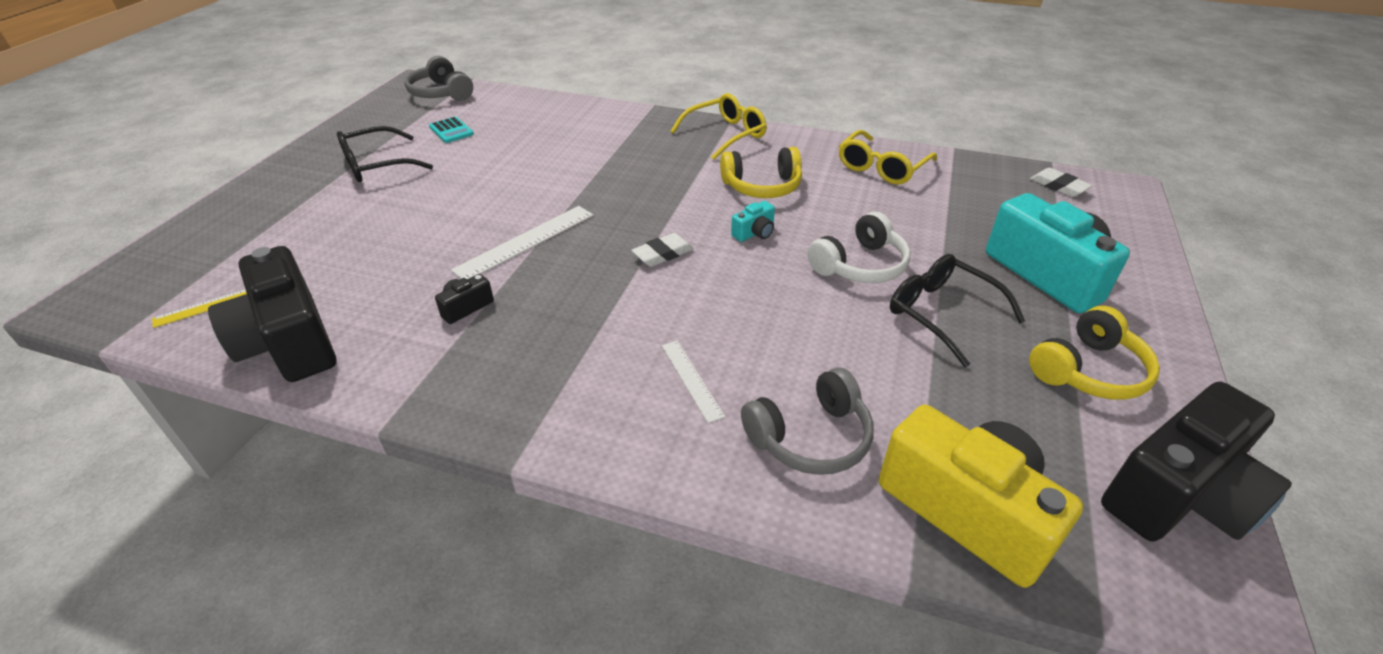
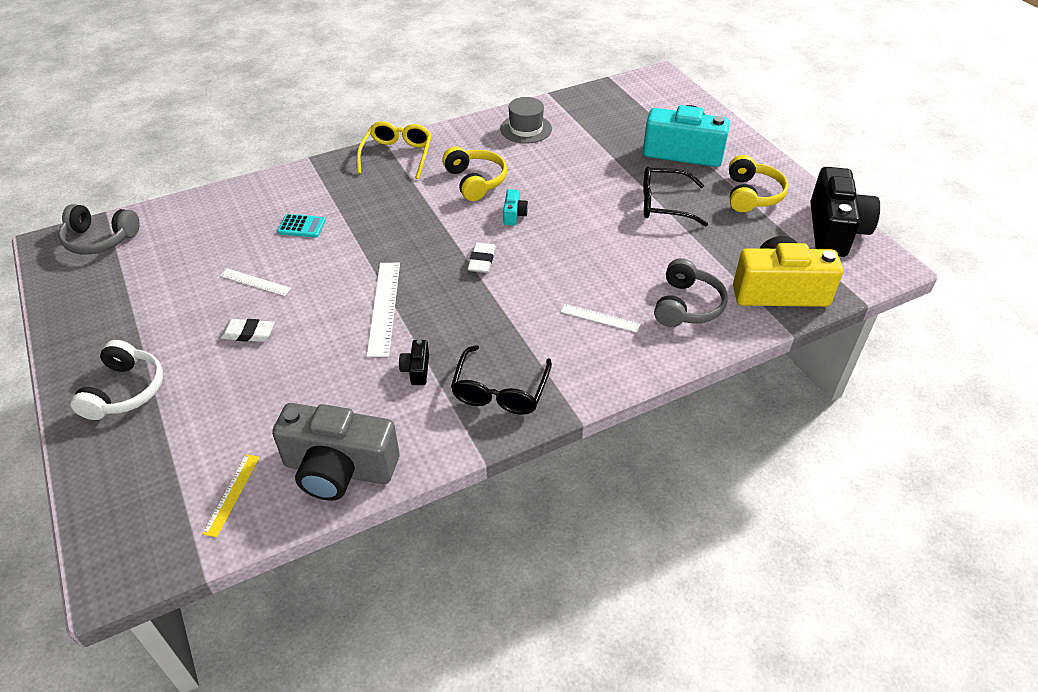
camera: 45 degrees left, 5 degrees up
(289, 342) = (339, 469): black camera -> grey camera
(377, 165) = (162, 328): black glasses -> black glasses (500, 390)
(451, 130) = (175, 265): turquoise calculator -> turquoise calculator (301, 226)
(476, 169) = (255, 282): none -> white ruler
(762, 186) = (475, 181): yellow headphones -> yellow headphones turned 60 degrees counterclockwise
(860, 265) = (594, 201): white headphones -> white headphones (125, 391)
(882, 167) = (526, 129): yellow glasses -> grey hat
(1058, 186) = (629, 92): white eraser -> white eraser (248, 333)

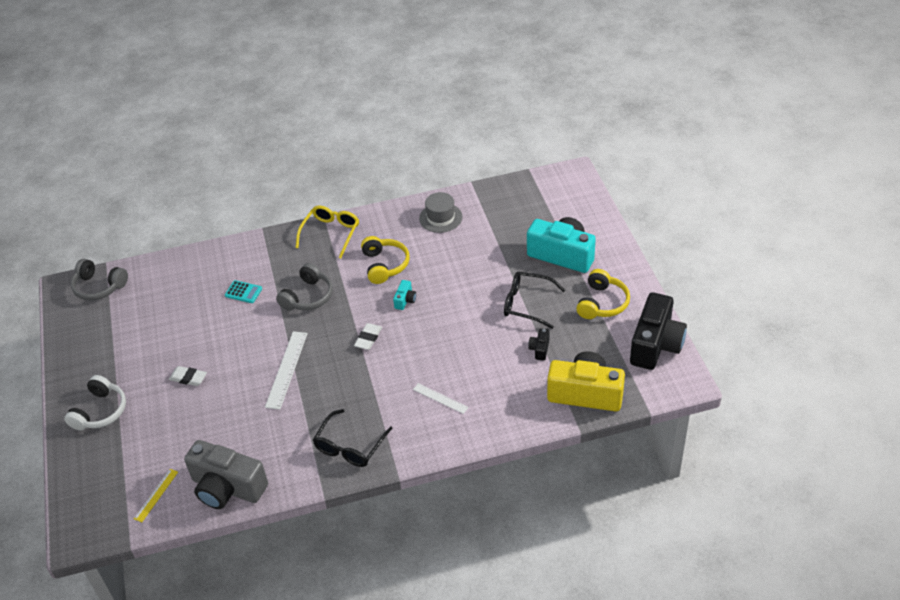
camera: 15 degrees right, 0 degrees up
(255, 282) = (201, 336): white ruler -> none
(416, 370) = (296, 422): black camera -> black camera (539, 349)
(687, 305) = (509, 396): grey headphones -> grey headphones (308, 297)

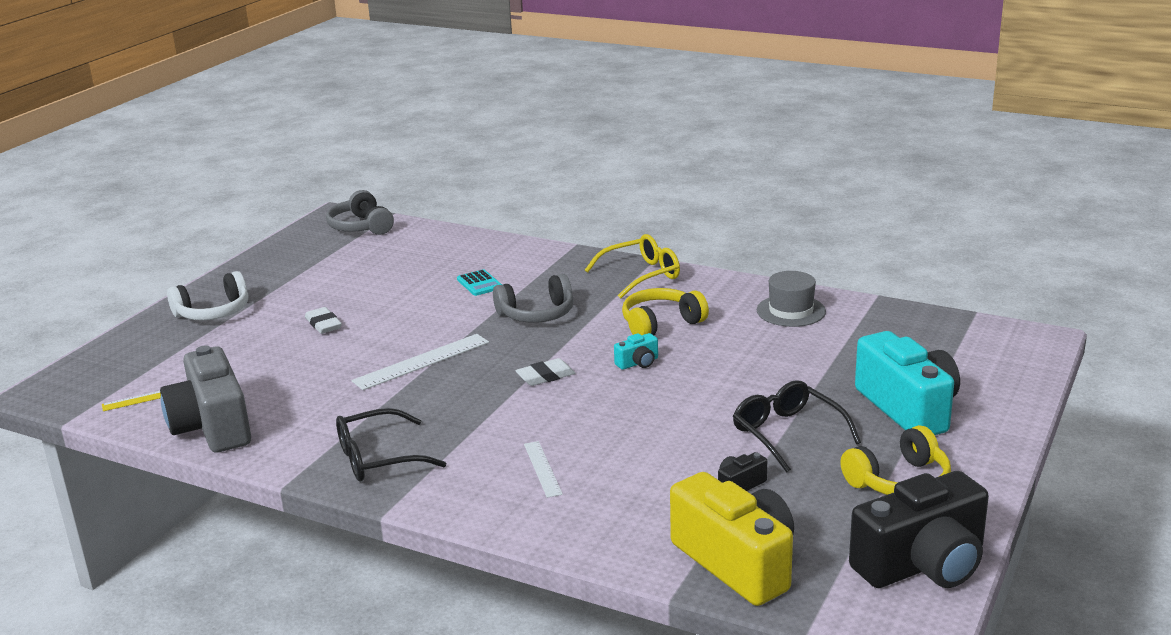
camera: 40 degrees right, 20 degrees down
(384, 265) = (661, 324): yellow headphones -> yellow headphones turned 150 degrees counterclockwise

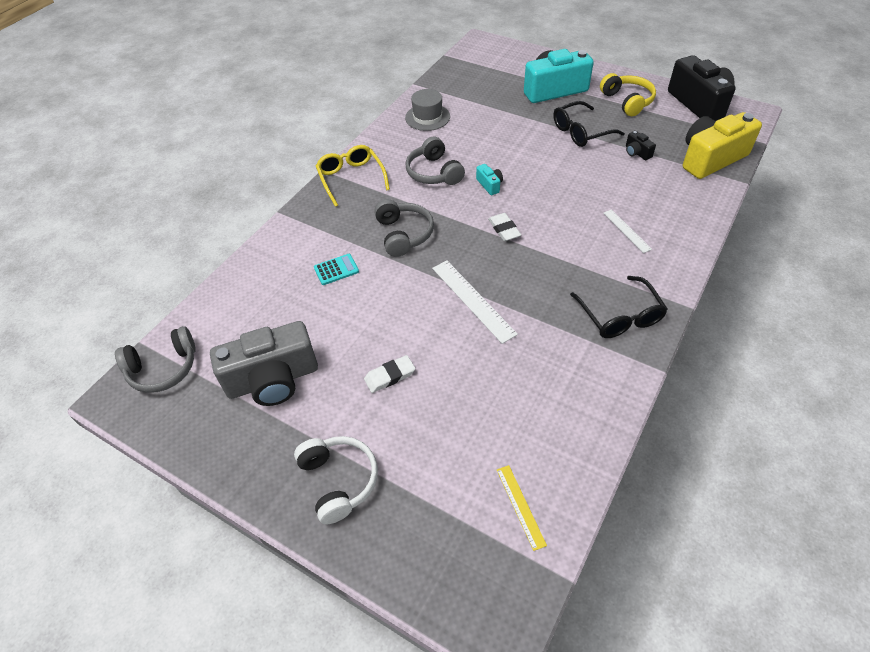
camera: 85 degrees left, 25 degrees up
(212, 426) = (576, 437): grey camera -> grey camera (273, 380)
(542, 469) = (626, 231): white ruler -> white ruler turned 75 degrees clockwise
(661, 324) = (434, 172): yellow headphones -> grey headphones

